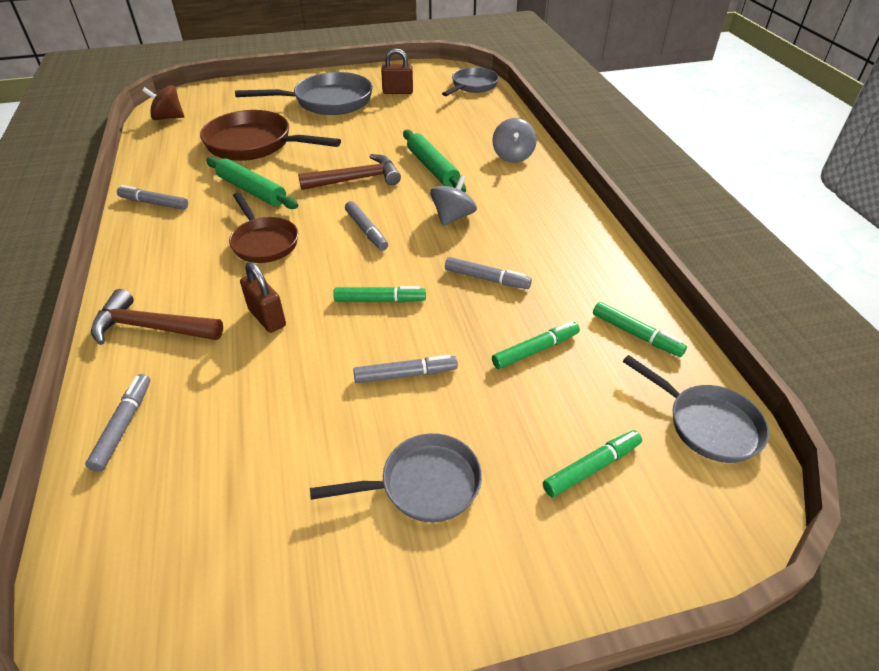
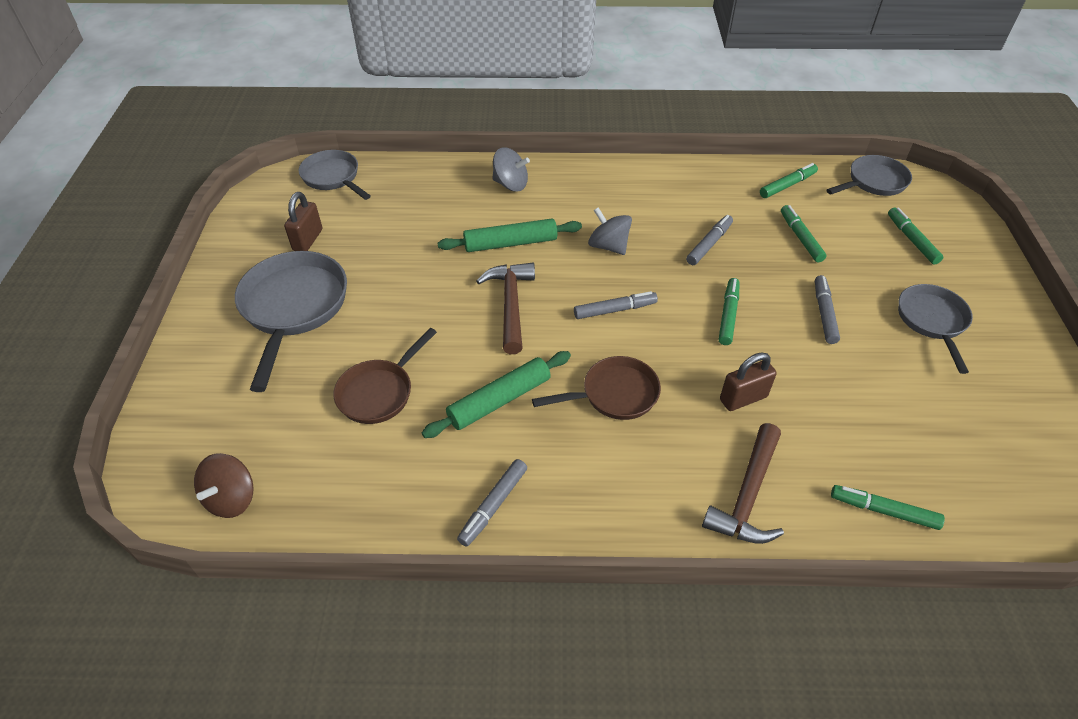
camera: 75 degrees left, 5 degrees up
(123, 426) = (883, 511): grey marker -> green marker
(255, 144) = (379, 392): brown pan -> brown pan, size x0.63

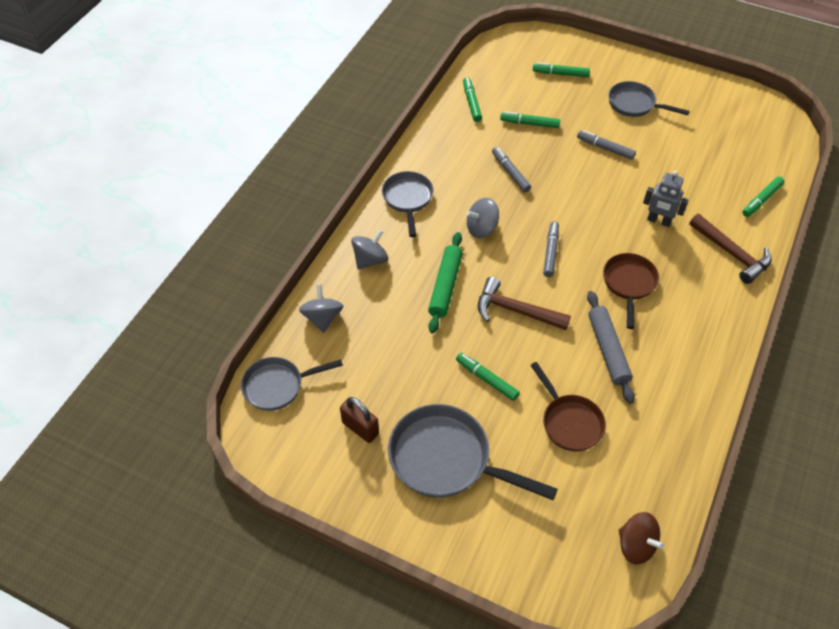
camera: 65 degrees left, 5 degrees up
(422, 178) = (322, 318): none -> grey spinning top
(493, 506) = (696, 384): grey marker -> none
(499, 400) = (608, 350): green rolling pin -> grey rolling pin
(728, 315) = (584, 195): green marker -> green marker (486, 379)
(743, 398) = (658, 221): brown padlock -> grey robot
(873, 182) = (494, 60): grey pan -> grey pan (408, 199)

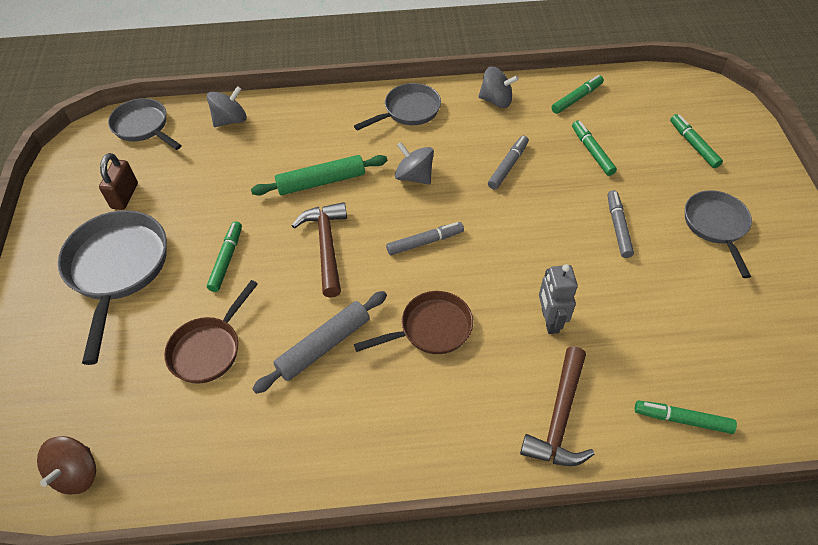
camera: 60 degrees right, 0 degrees up
(370, 260) = (316, 119): grey spinning top -> grey spinning top (496, 100)

